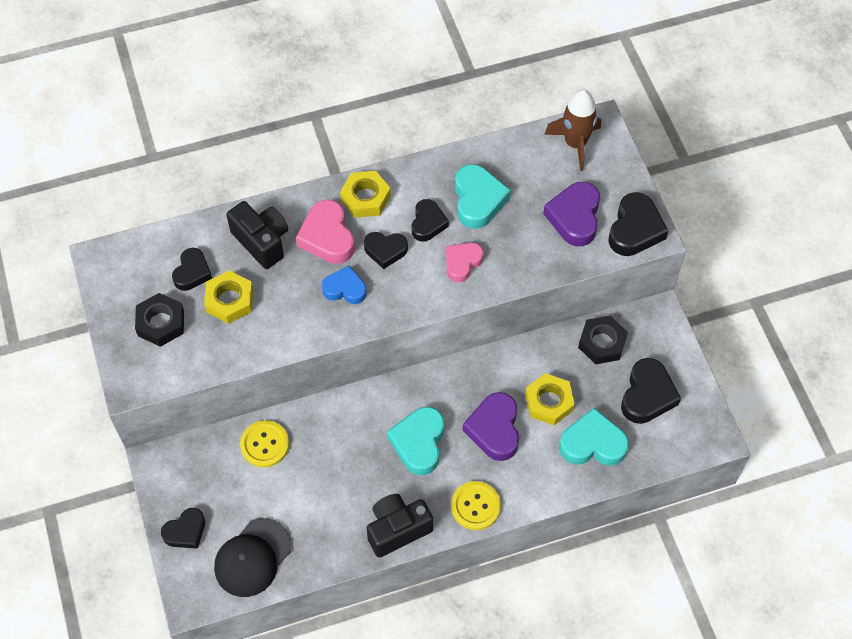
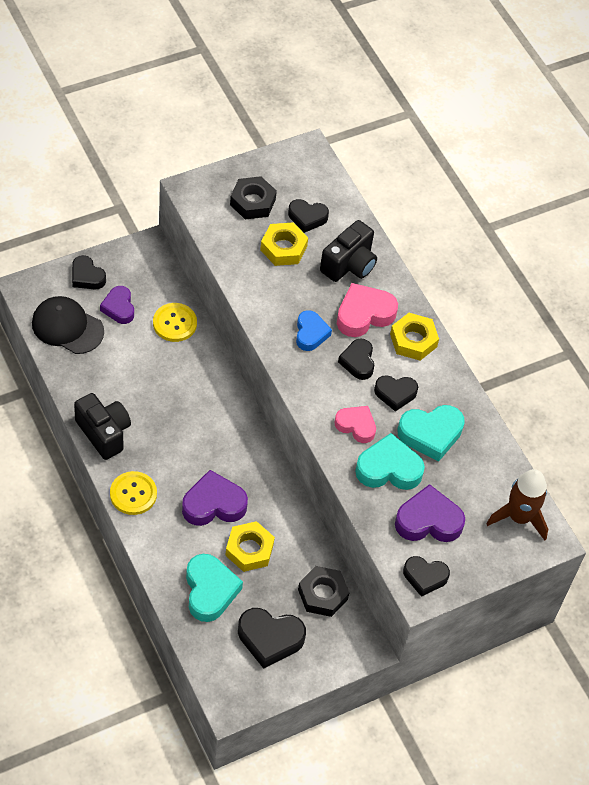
camera: 75 degrees right, 5 degrees down
(235, 500) = (119, 308): none -> purple heart
(419, 443) = (191, 443): turquoise heart -> turquoise heart (388, 468)
(635, 229) = (425, 577): black heart -> black heart, size x0.66

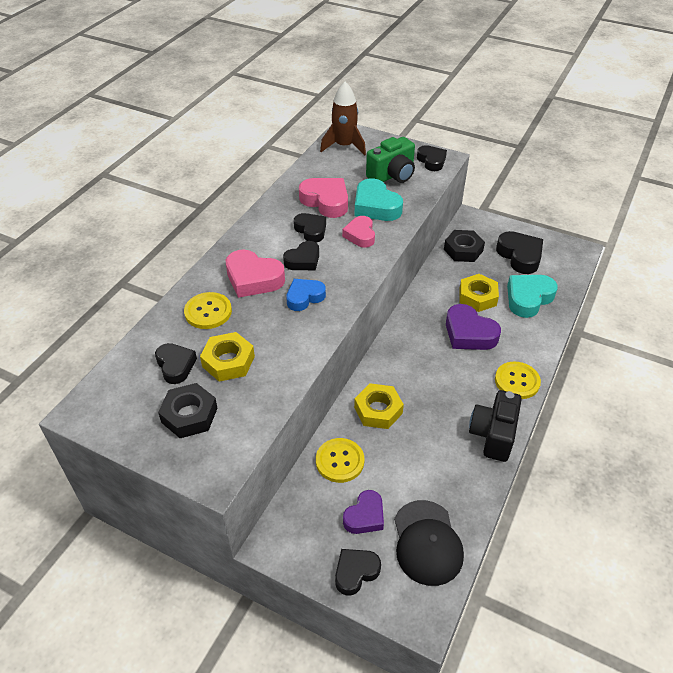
camera: 120 degrees left, 10 degrees down
(87, 276) = (355, 572): black heart -> black heart turned 135 degrees counterclockwise
(349, 265) = (208, 312): black camera -> yellow button
(413, 340) = (252, 243): yellow nut -> yellow nut (378, 410)
(428, 521) = (392, 175): purple heart -> green camera
(430, 434) = (326, 201): turquoise heart -> pink heart

